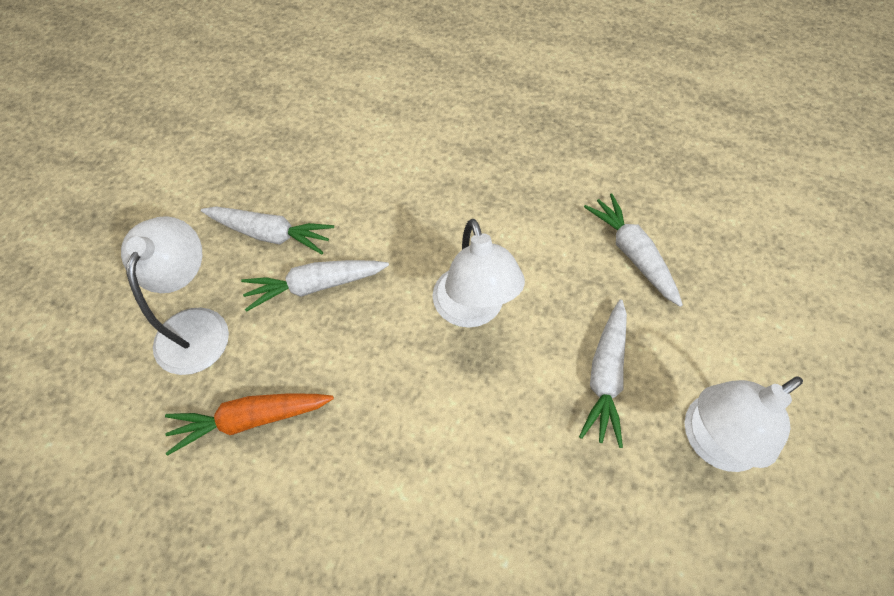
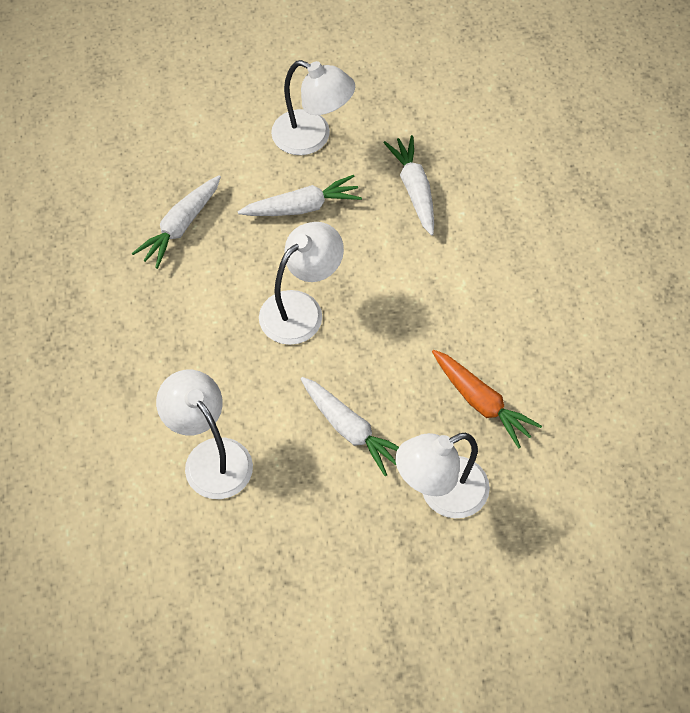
camera: 120 degrees left, 0 degrees up
(270, 234) = (323, 499): white carrot -> white carrot (414, 190)
(370, 177) = (210, 457): none -> white lamp

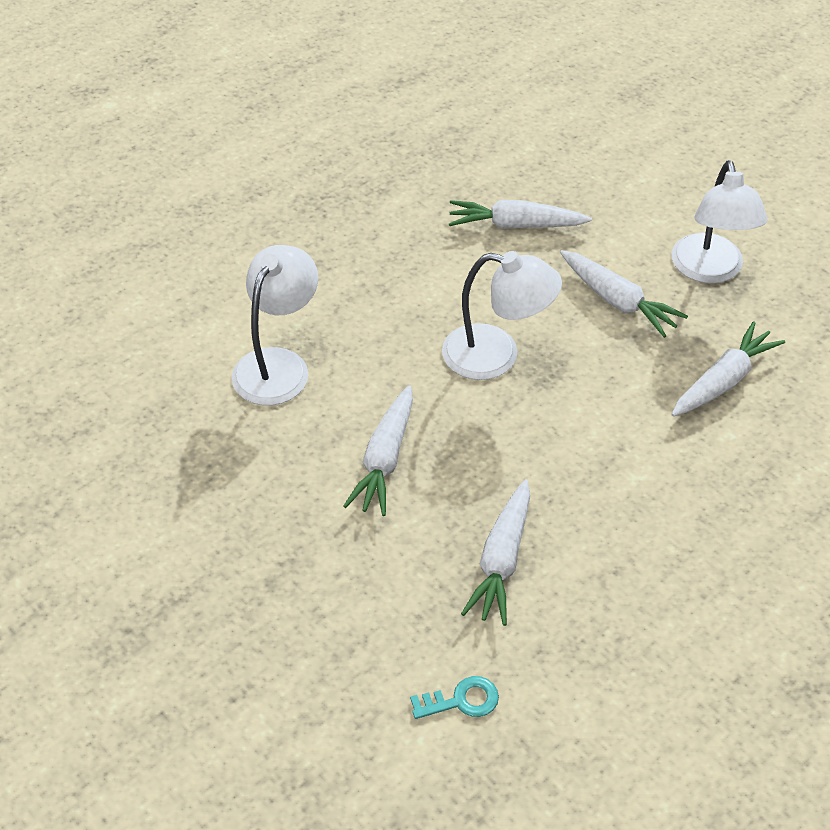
camera: 60 degrees right, 10 degrees down
(441, 494) = (362, 573): white lamp -> none
(481, 402) = (502, 559): orange carrot -> white carrot
(576, 484) = (462, 700): none -> turquoise key

